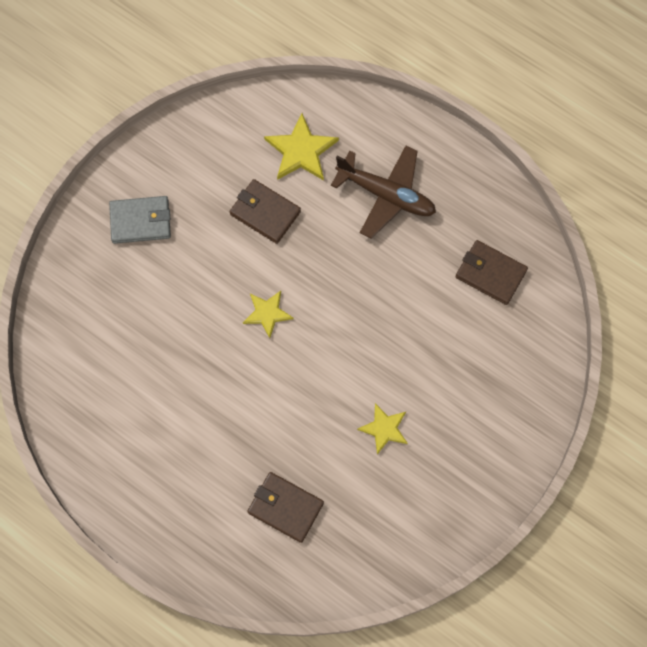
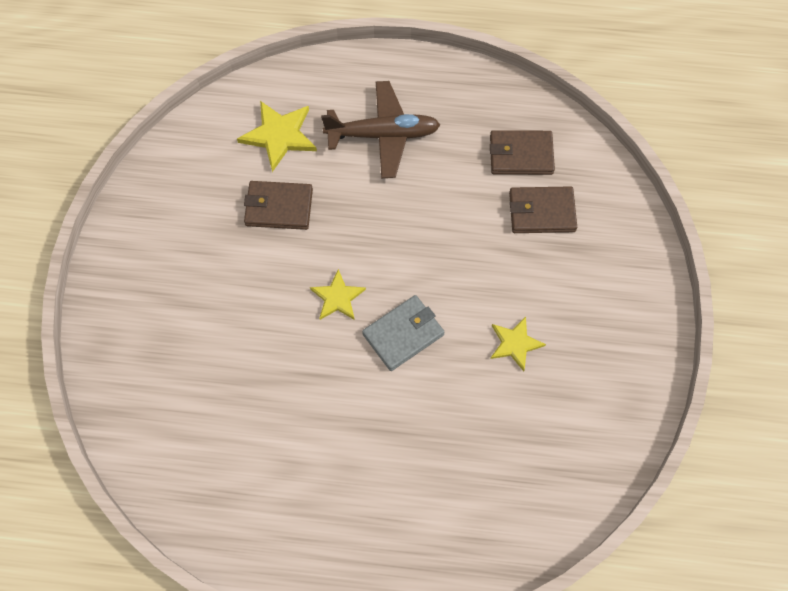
camera: 30 degrees left, 5 degrees down
(140, 221) = (159, 277): grey wallet -> grey wallet (403, 334)
(285, 507) = (469, 472): brown wallet -> brown wallet (542, 212)

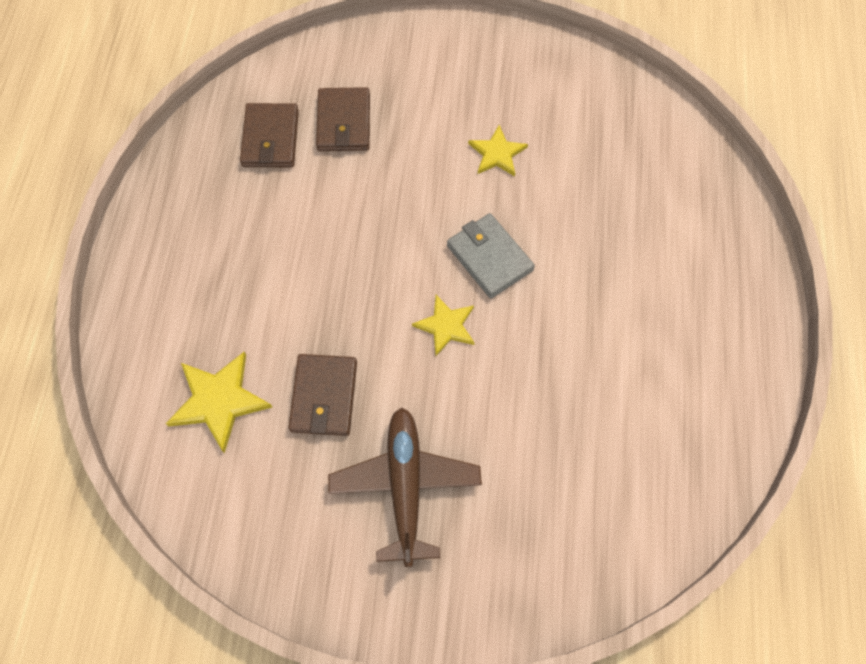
camera: 90 degrees left, 0 degrees up
(383, 135) = (230, 279): brown plane -> brown plane (405, 485)

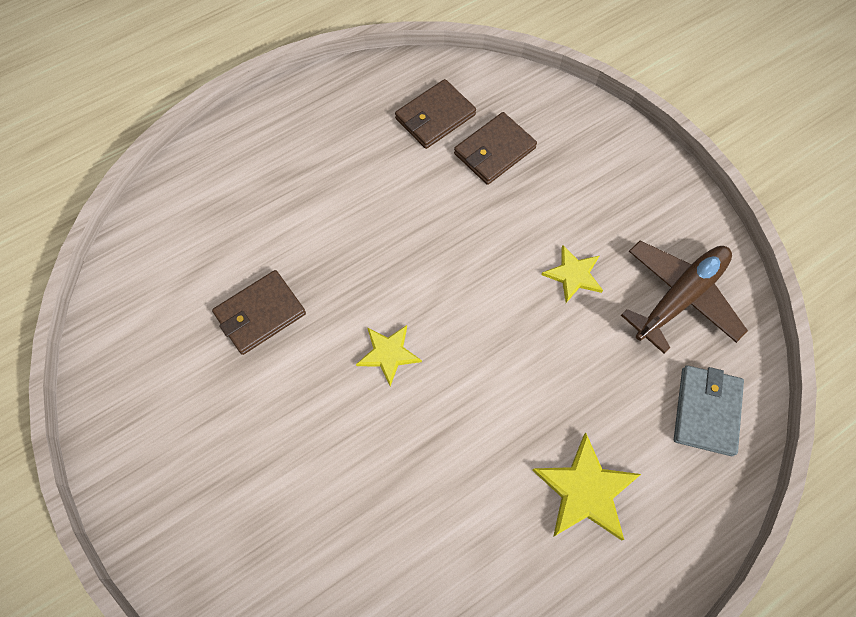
camera: 50 degrees right, 0 degrees up
(219, 400) = (203, 249): yellow star -> yellow star (585, 490)
(405, 485) = (233, 426): brown plane -> brown plane (680, 297)
(489, 258) = (475, 340): grey wallet -> grey wallet (706, 411)

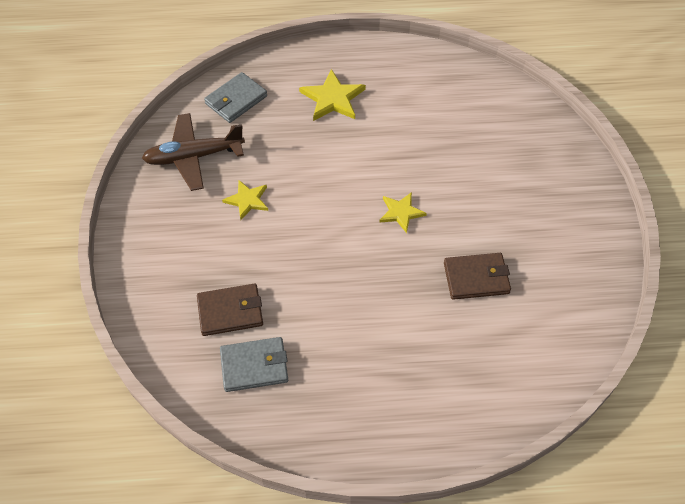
camera: 150 degrees left, 10 degrees down
(435, 117) = (254, 366): brown wallet -> grey wallet

